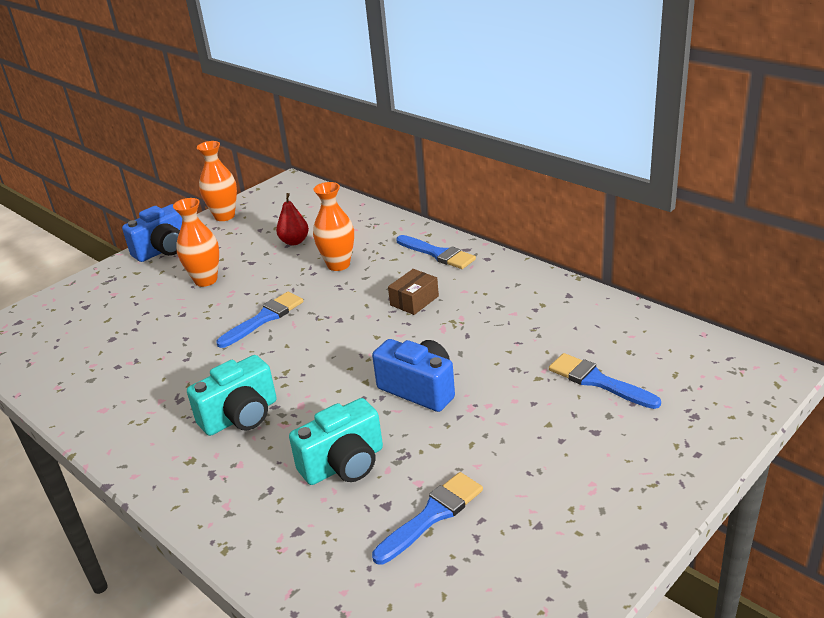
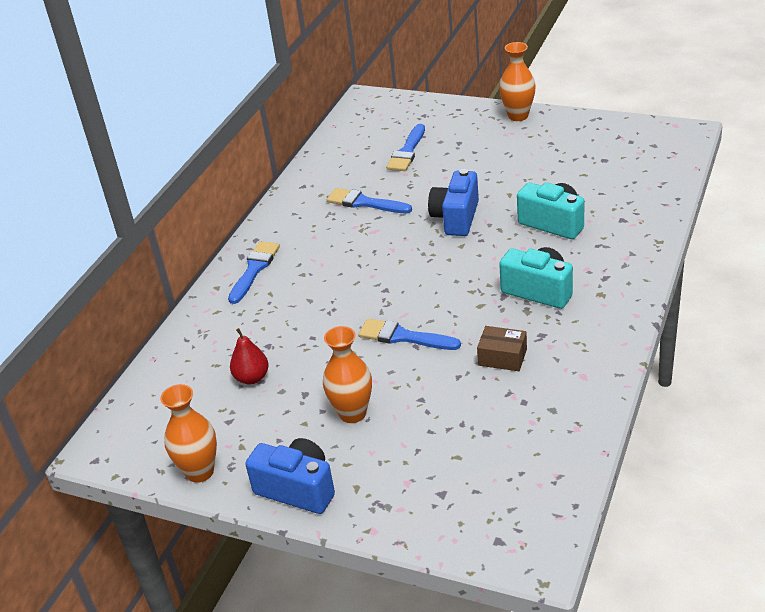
camera: 110 degrees left, 5 degrees up
(338, 265) = (292, 326): orange vase -> orange vase (518, 116)
(414, 301) = (339, 258): brown box -> brown box (502, 357)
(432, 515) = (570, 177): blue brush -> blue brush (364, 203)

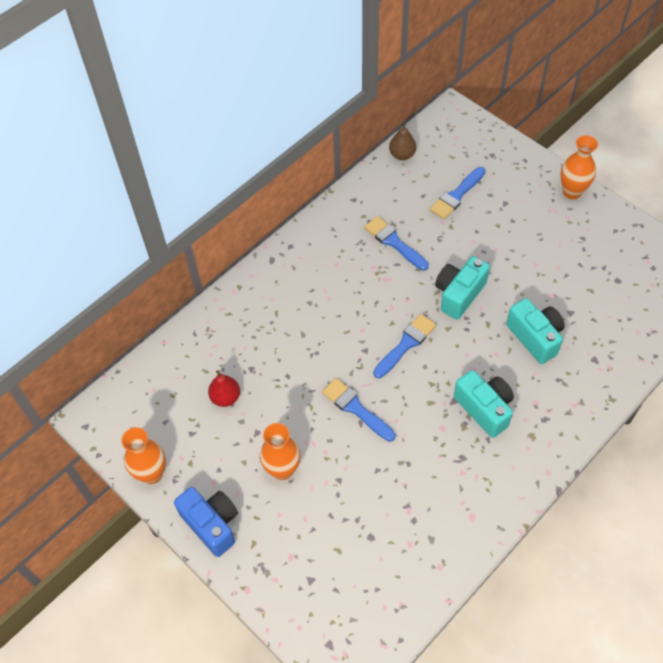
camera: 20 degrees right, 20 degrees up
(254, 269) = (275, 280): blue brush -> blue brush (406, 344)
(333, 141) = (402, 155): none -> brown pear
(456, 218) = (459, 294): blue camera -> turquoise camera
(502, 357) = (420, 466): brown box -> none

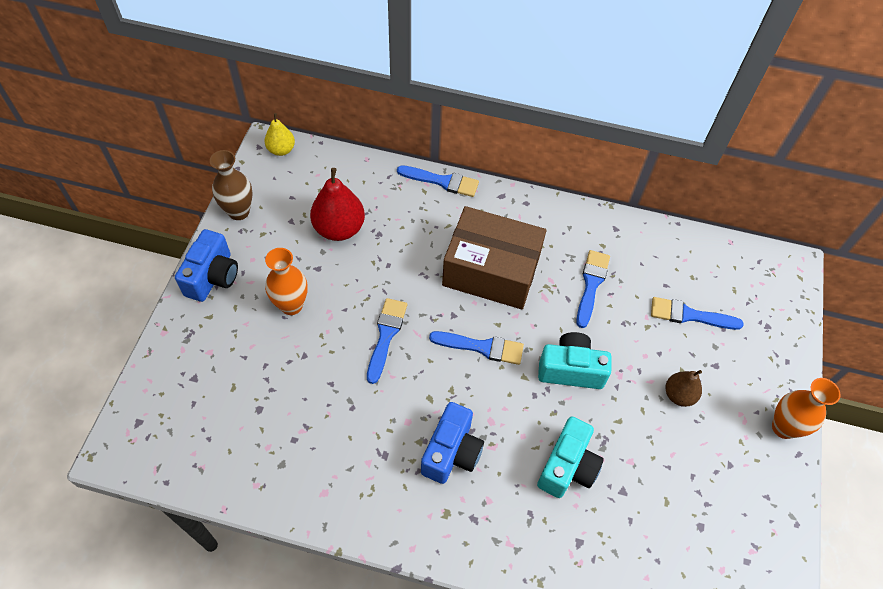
camera: 55 degrees right, 0 degrees up
(103, 408) = (281, 150): none -> yellow pear
(152, 473) = (239, 212): orange vase -> brown vase
(225, 397) = (339, 228): red pear -> red pear, size x1.68
(228, 295) = (442, 181): none -> blue brush
(340, 303) = (491, 271): none -> brown box
(402, 155) = (700, 245): brown pear -> brown pear (679, 395)
(484, 408) = (451, 452): turquoise camera -> blue camera

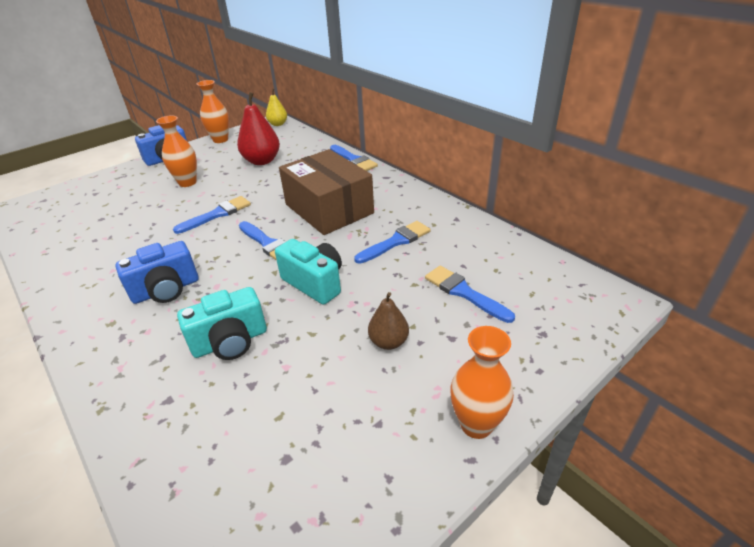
camera: 40 degrees right, 20 degrees down
(239, 212) = (220, 140): brown vase -> orange vase

